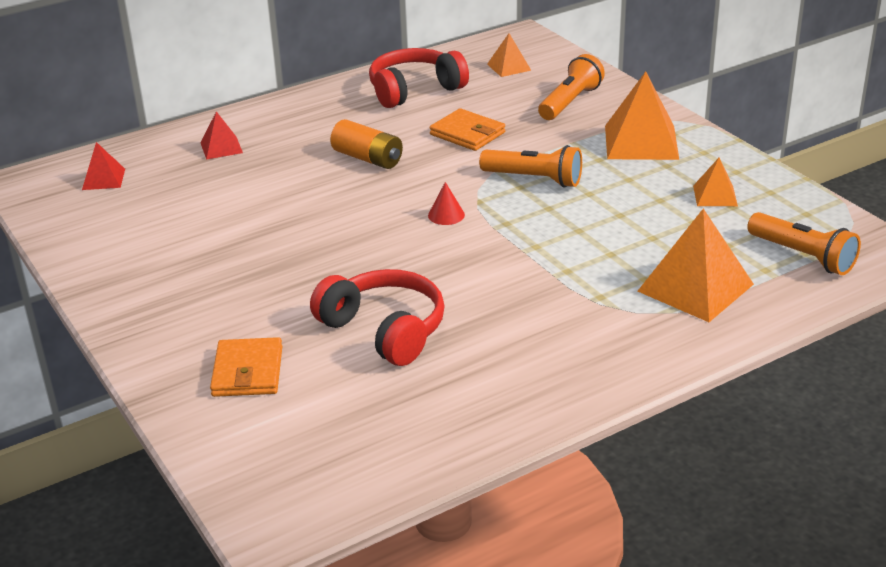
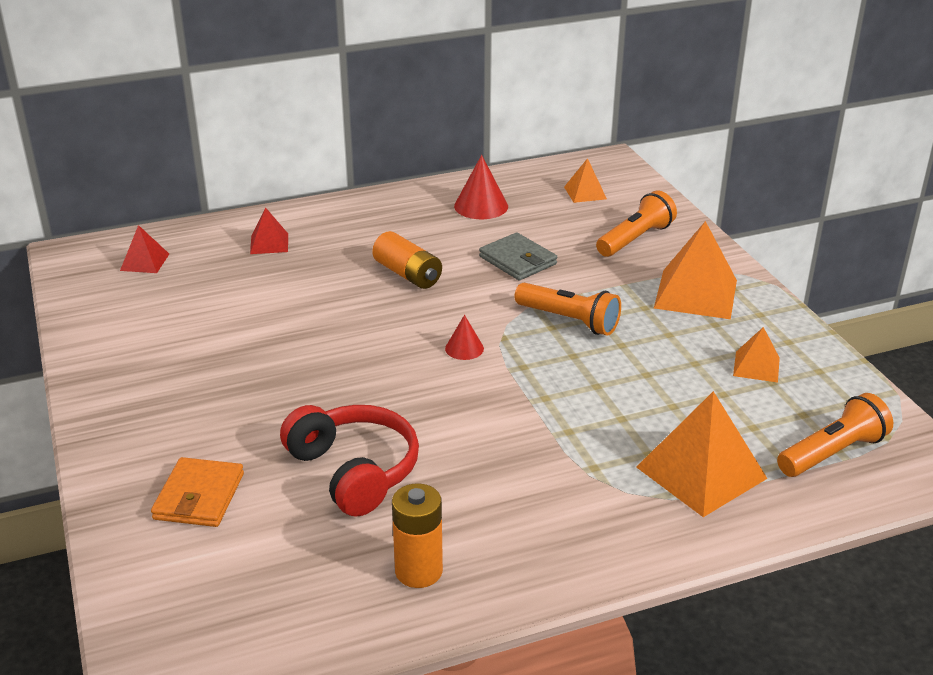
camera: 10 degrees right, 0 degrees up
(414, 90) = (481, 206): red headphones -> red cone
(467, 133) = (517, 260): orange wallet -> grey wallet
(475, 401) = (418, 571): none -> orange battery
(802, 256) = (832, 453): orange flashlight -> orange flashlight turned 90 degrees counterclockwise

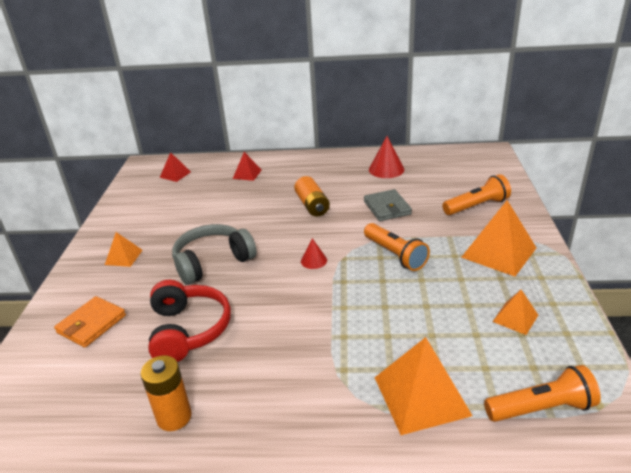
camera: 25 degrees right, 0 degrees up
(317, 378) = (212, 262): none -> grey headphones
(585, 193) = (460, 170): orange pyramid -> orange pyramid (124, 257)

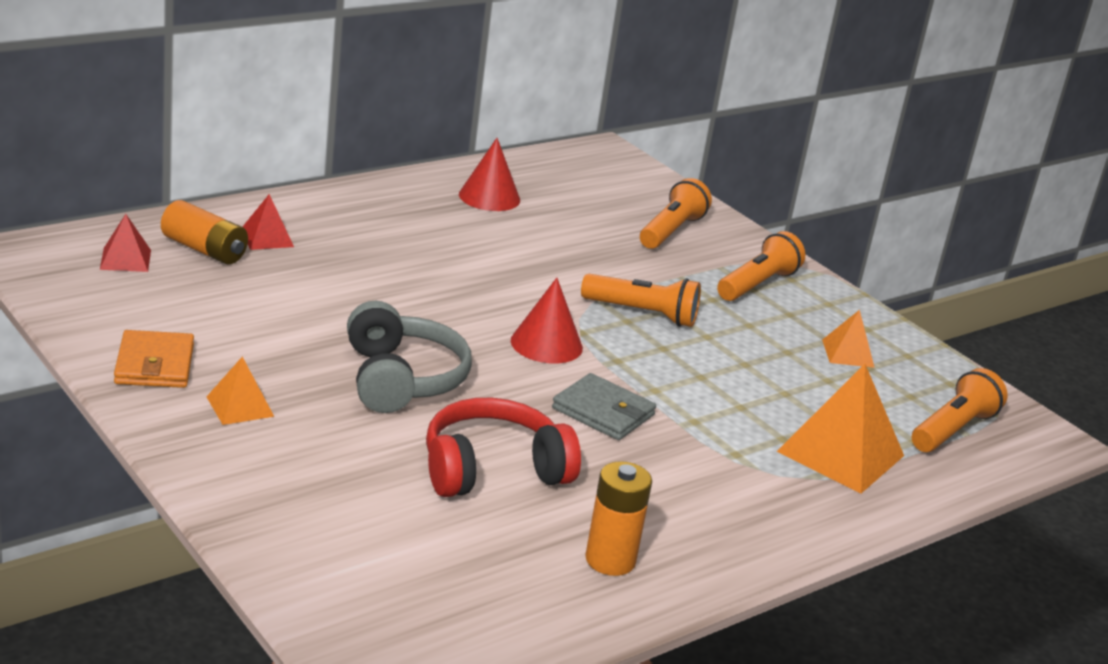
camera: 45 degrees left, 5 degrees down
(91, 324) = (335, 504): orange wallet -> orange wallet (154, 364)
(188, 330) = (493, 469): red headphones -> red headphones turned 60 degrees counterclockwise
(212, 262) = (401, 379): grey headphones -> grey headphones turned 150 degrees clockwise
(312, 205) = (445, 269): orange battery -> orange battery (204, 250)
(313, 260) = (546, 344): red cone -> red cone, size x1.68
(387, 208) = (558, 254): grey wallet -> grey wallet (603, 412)
(498, 252) = (757, 285): orange pyramid -> orange flashlight

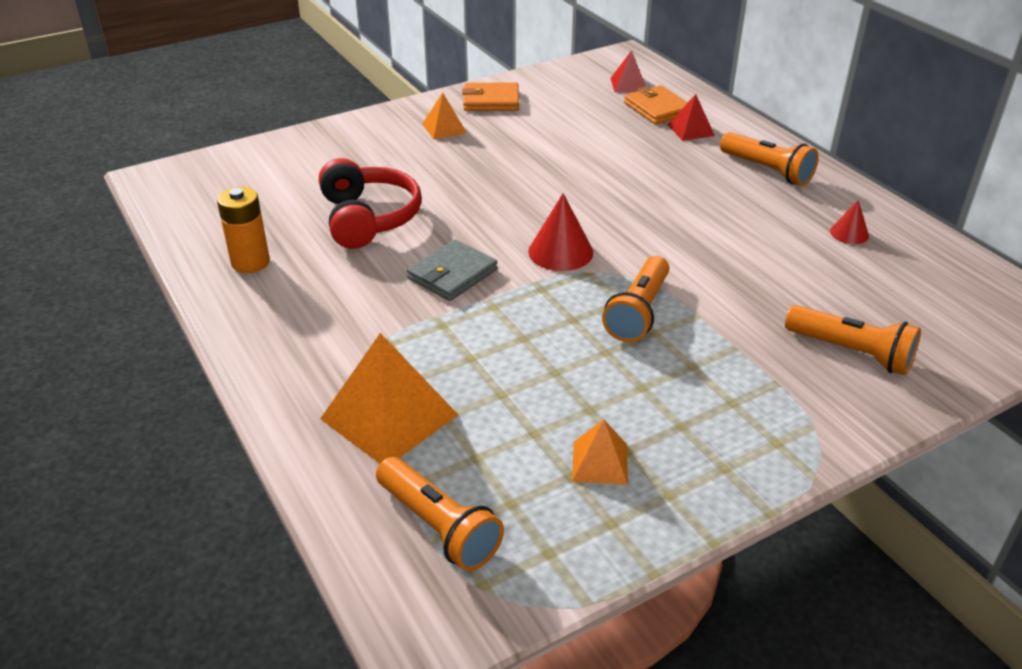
camera: 100 degrees right, 10 degrees up
(204, 250) = (657, 108): orange battery -> orange wallet
(401, 379) = (489, 184): grey headphones -> none
(489, 197) = (849, 233): red cone -> red cone, size x0.59
(757, 285) = (745, 408): orange flashlight -> orange flashlight (767, 170)

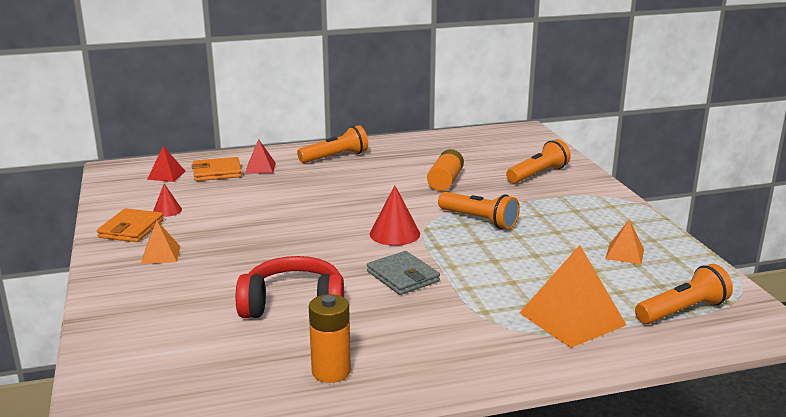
camera: 75 degrees left, 15 degrees down
(754, 267) = (445, 181): none -> orange battery
(849, 233) = (423, 152): red cone -> red cone (167, 210)

